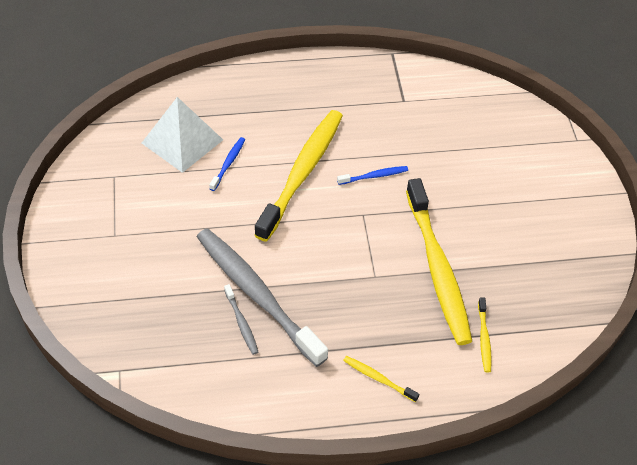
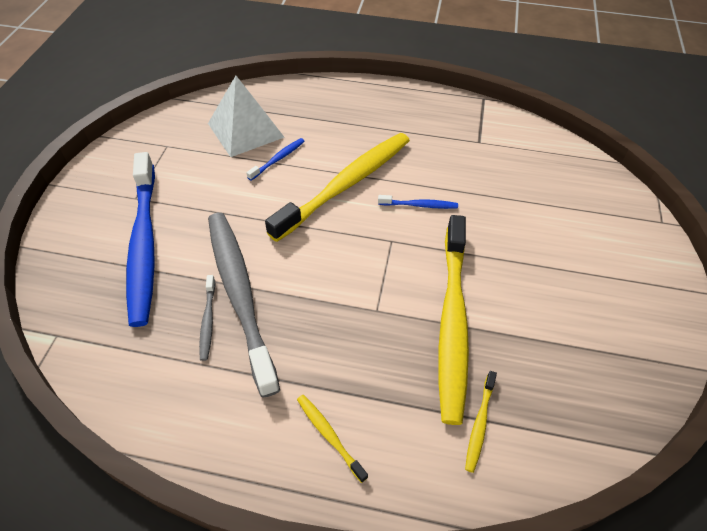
camera: 20 degrees right, 0 degrees up
(148, 274) = (144, 243): none -> blue toothbrush

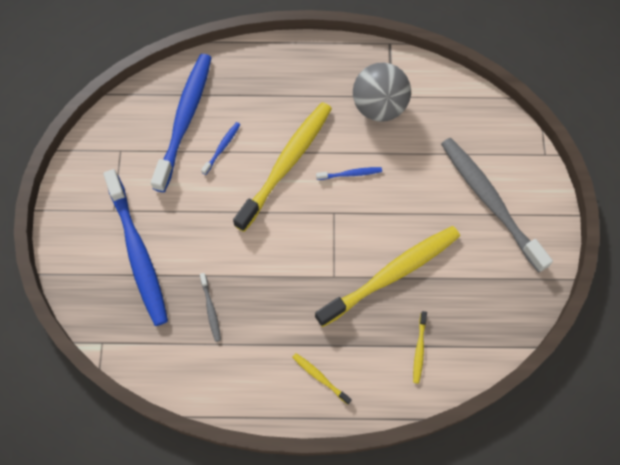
camera: 10 degrees left, 15 degrees up
(240, 295) = (228, 283): grey toothbrush -> grey toothbrush (490, 202)
(245, 130) = (184, 120): white pyramid -> blue toothbrush
(452, 321) = (391, 275): yellow toothbrush -> yellow toothbrush turned 120 degrees counterclockwise
(464, 149) = (379, 107): none -> grey ball

